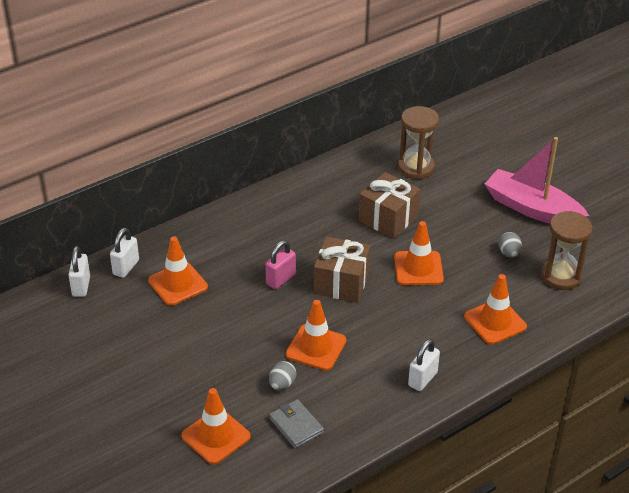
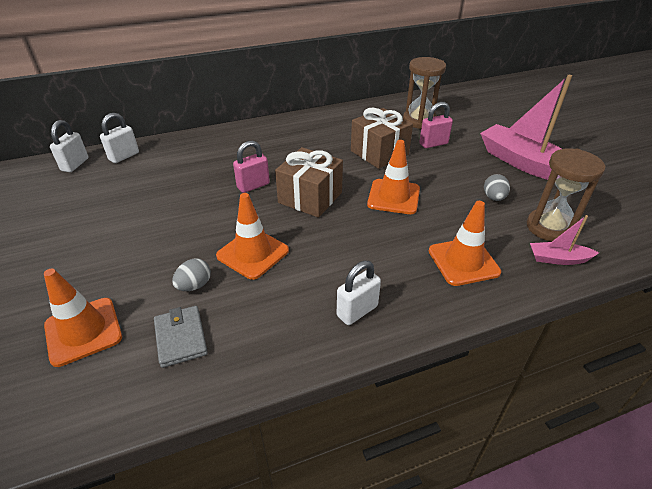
camera: 15 degrees right, 0 degrees up
(178, 284) = (158, 175): orange traffic cone -> none
(438, 197) = (433, 144): none -> pink padlock
(570, 305) = (558, 259): none -> pink boat

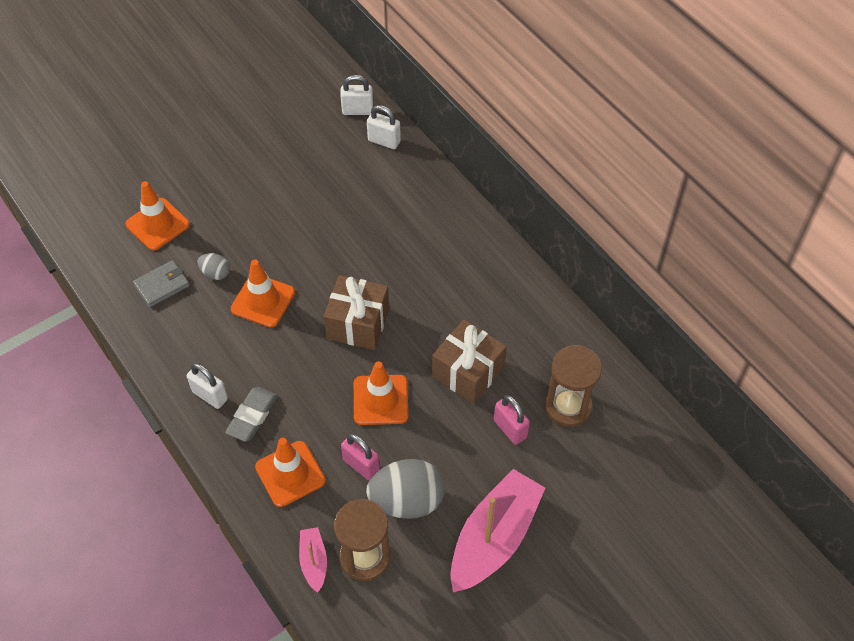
camera: 75 degrees right, 15 degrees up
(253, 186) = (364, 269): pink padlock -> pink padlock (361, 465)
(392, 280) = (252, 416): none -> grey eraser
(493, 198) = (407, 501): grey egg -> grey egg, size x2.03

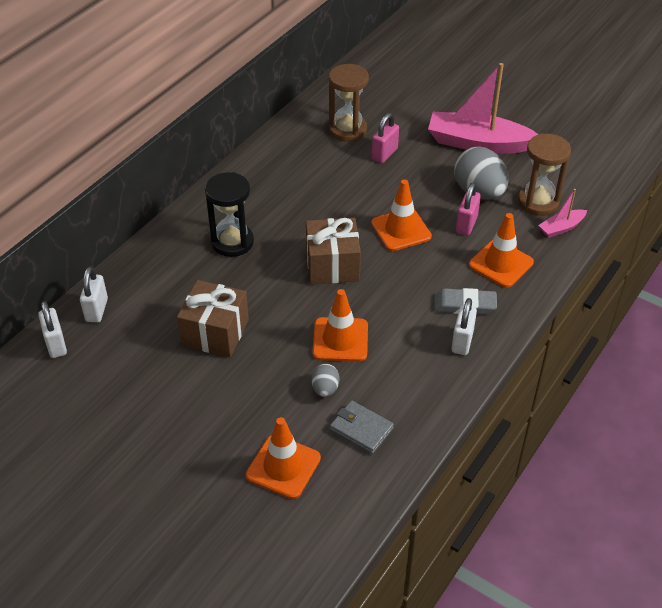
camera: 110 degrees left, 10 degrees down
(426, 253) = (232, 242): none -> black hourglass
(468, 372) = (346, 187): brown gift -> brown gift (215, 332)

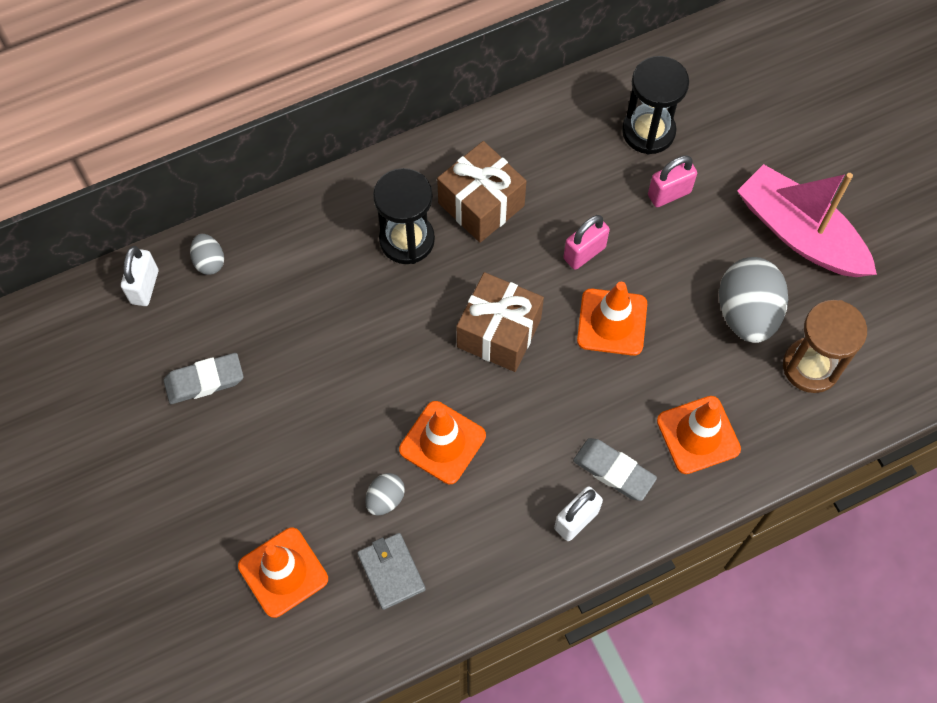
camera: 30 degrees right, 20 degrees up
(97, 310) = (209, 261): white padlock -> grey egg
(141, 380) = (204, 381): none -> grey eraser
(215, 332) = (314, 359): brown gift -> brown gift (481, 204)
(347, 130) = (648, 131): brown hourglass -> black hourglass
(466, 225) = (696, 355): pink padlock -> pink padlock (584, 253)
(561, 228) = (811, 421): pink boat -> none

